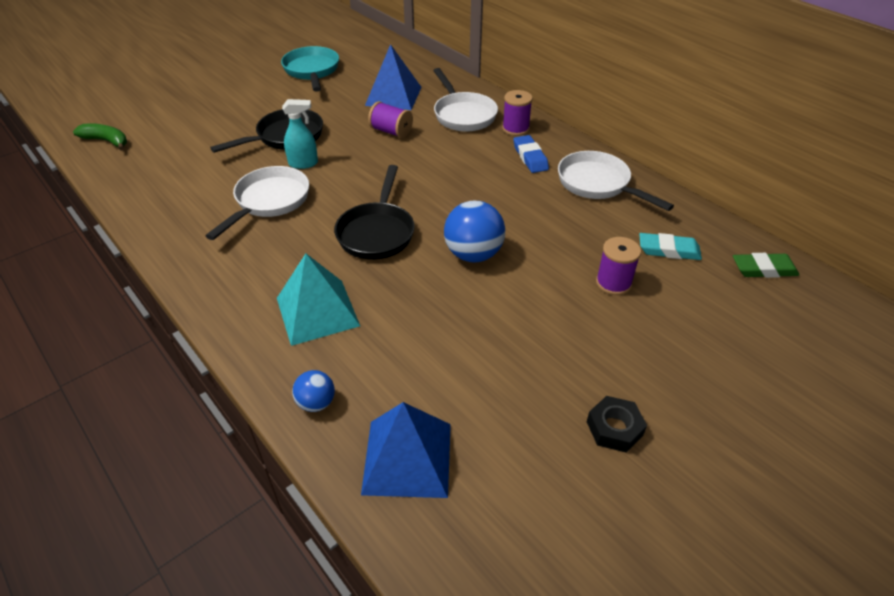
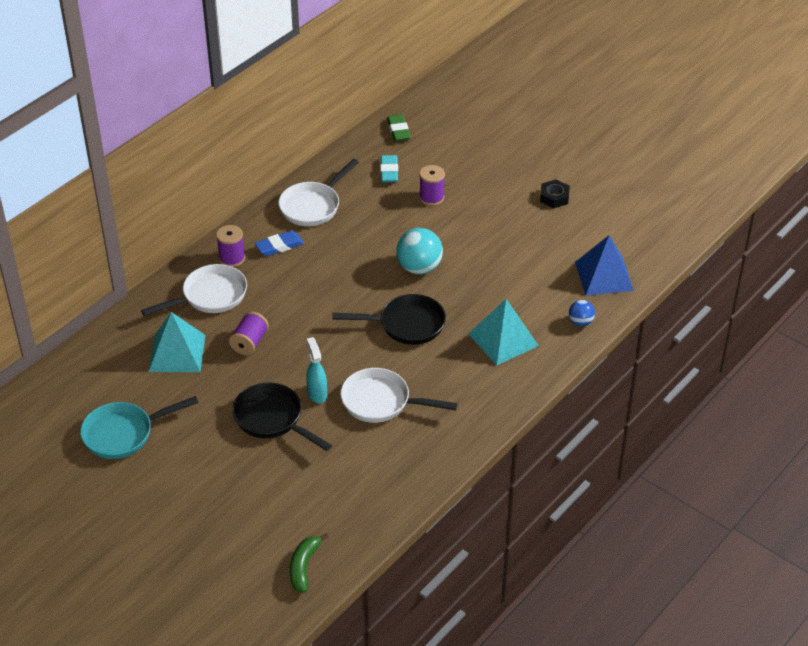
camera: 100 degrees left, 0 degrees up
(393, 96) = (177, 353): blue pyramid -> turquoise pyramid
(473, 254) = (419, 268): blue ball -> turquoise ball

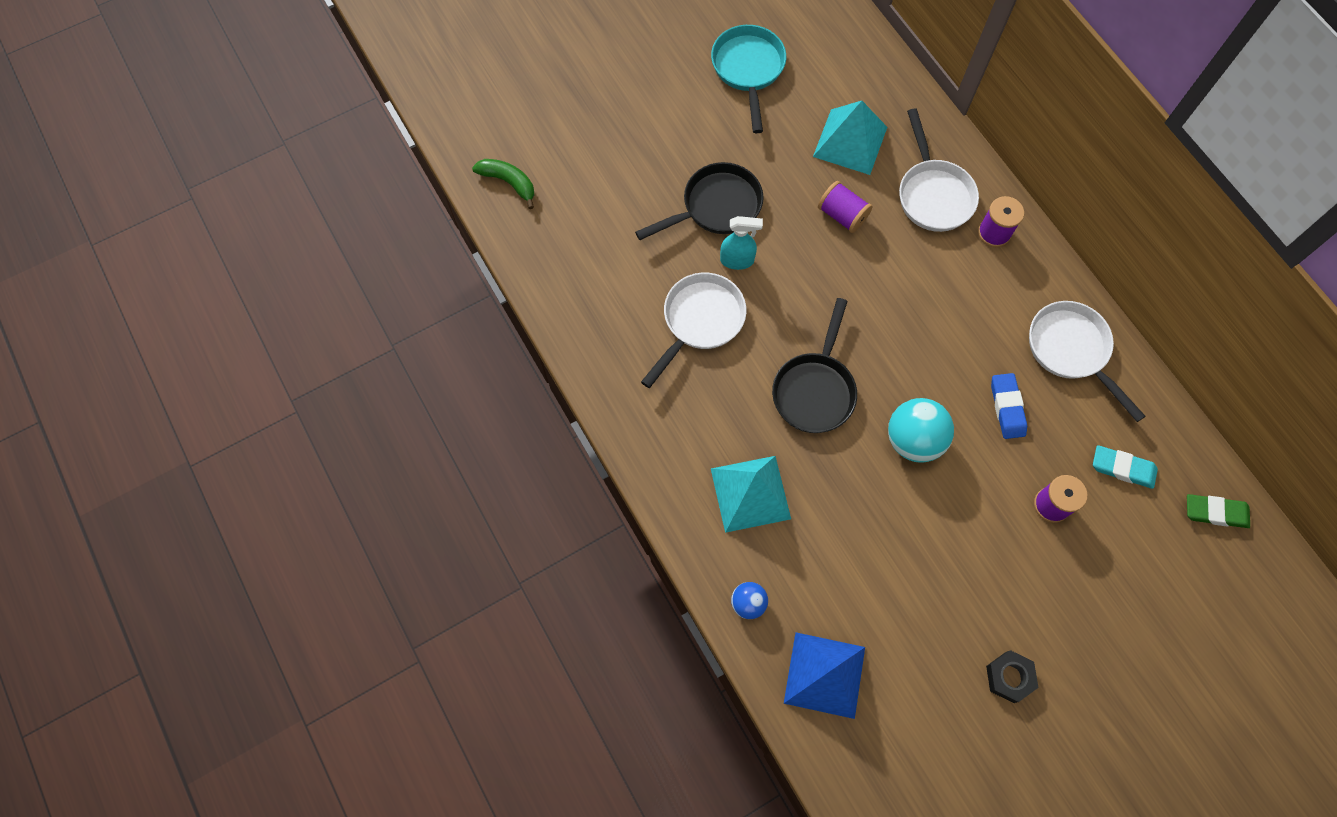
camera: 110 degrees right, 25 degrees up
(279, 246) = (1002, 290): blue eraser -> blue eraser (1007, 407)

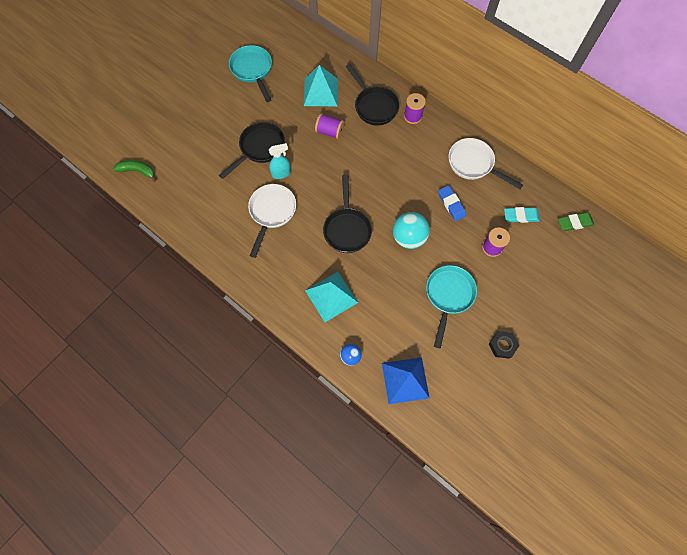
camera: 20 degrees left, 0 degrees up
(933, 194) = (374, 106): white pan -> black pan
(946, 561) = (448, 296): none -> turquoise pan

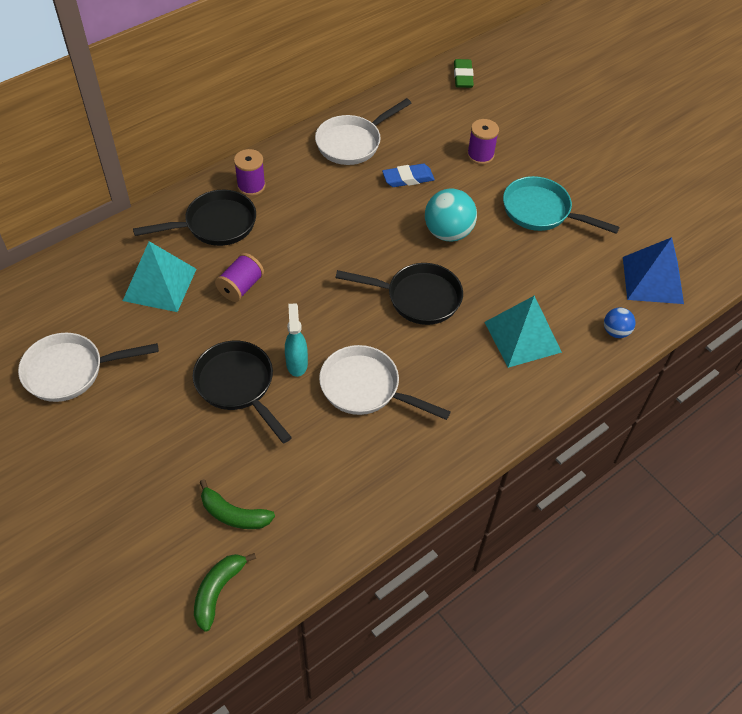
camera: 80 degrees left, 15 degrees down
(180, 167) = (234, 514): none -> green banana
(252, 70) = (70, 371): turquoise pan -> white pan
(502, 345) = (613, 178): black nut -> none
(521, 216) = (442, 119): turquoise eraser -> none

